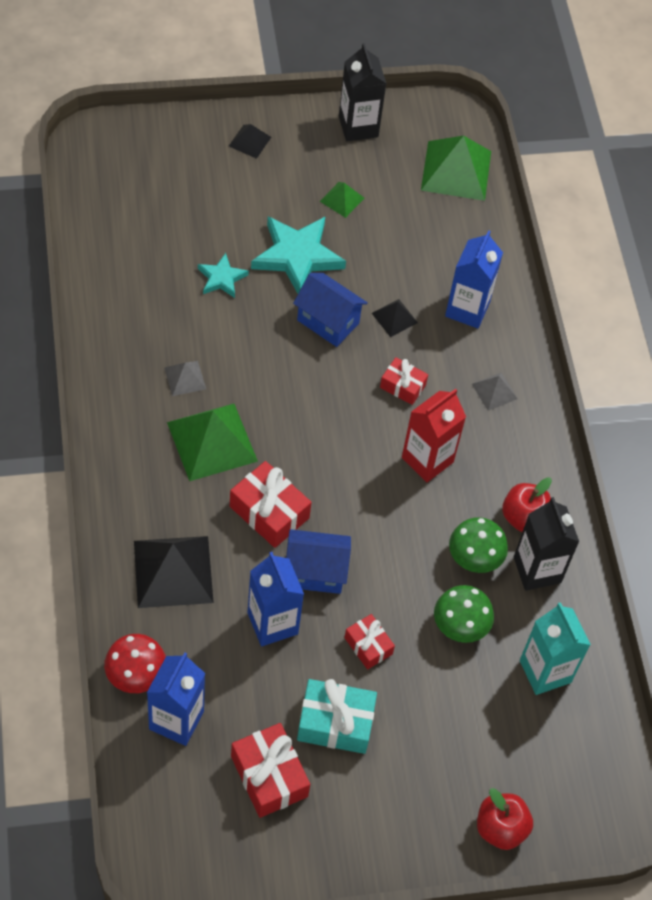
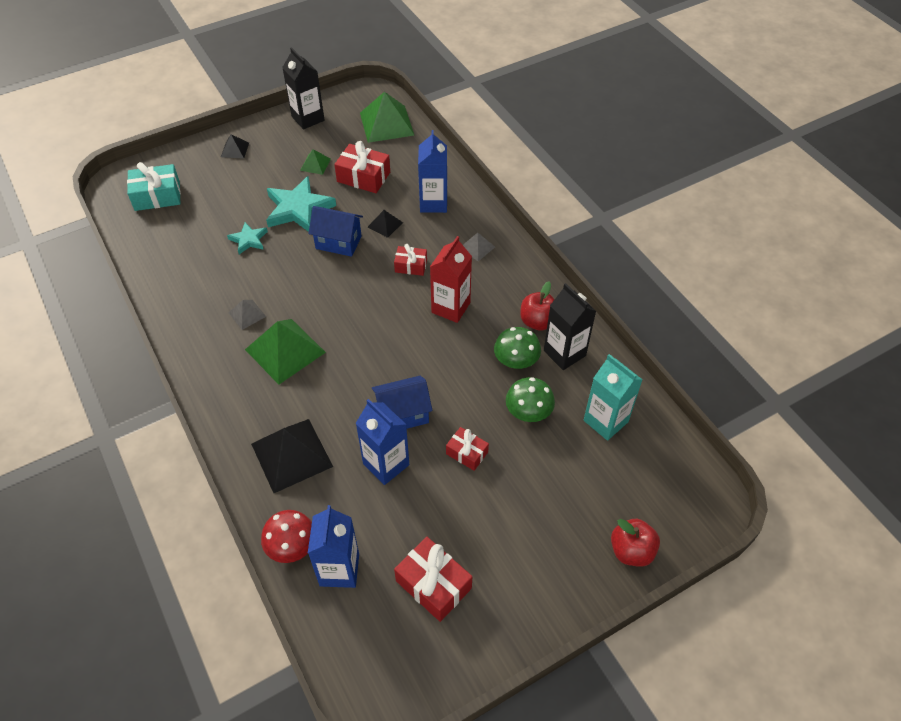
camera: 15 degrees left, 5 degrees down
(269, 512) = (349, 385): red gift -> red gift (363, 177)
(335, 723) = (467, 521): turquoise gift -> turquoise gift (157, 196)

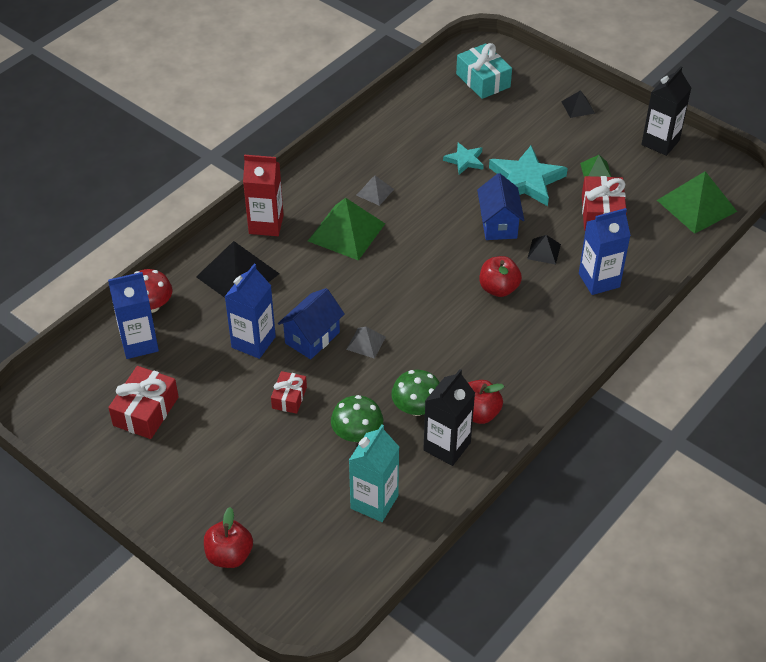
camera: 70 degrees right, 5 degrees down
(403, 414) = (312, 338): blue house -> blue house turned 75 degrees clockwise
(411, 266) = (498, 288): red gift -> red apple
(451, 307) = (460, 336): red carton -> red carton (266, 224)
(477, 247) = (555, 334): grey pyramid -> grey pyramid (366, 343)

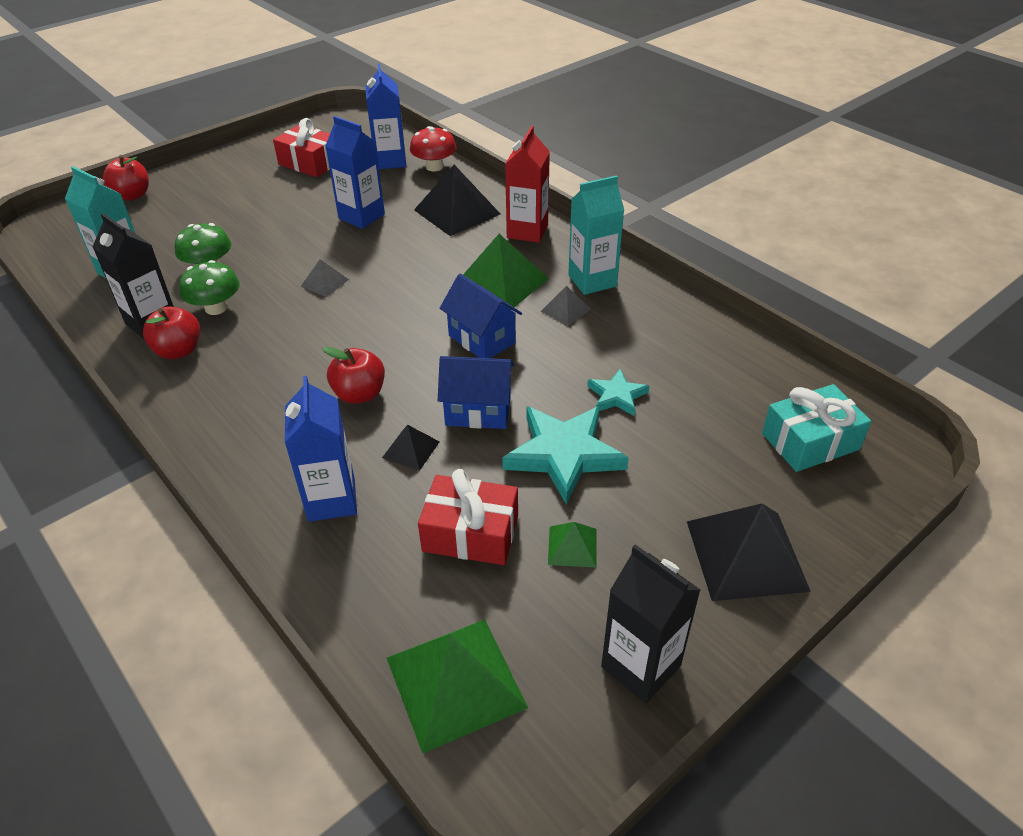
camera: 100 degrees right, 5 degrees down
(289, 398) = (280, 232): red gift -> none
(312, 338) = (349, 250): blue house -> blue house (482, 339)
(334, 180) = (592, 281): none -> turquoise carton
(578, 107) = (746, 555): black pyramid -> black pyramid, size x2.02

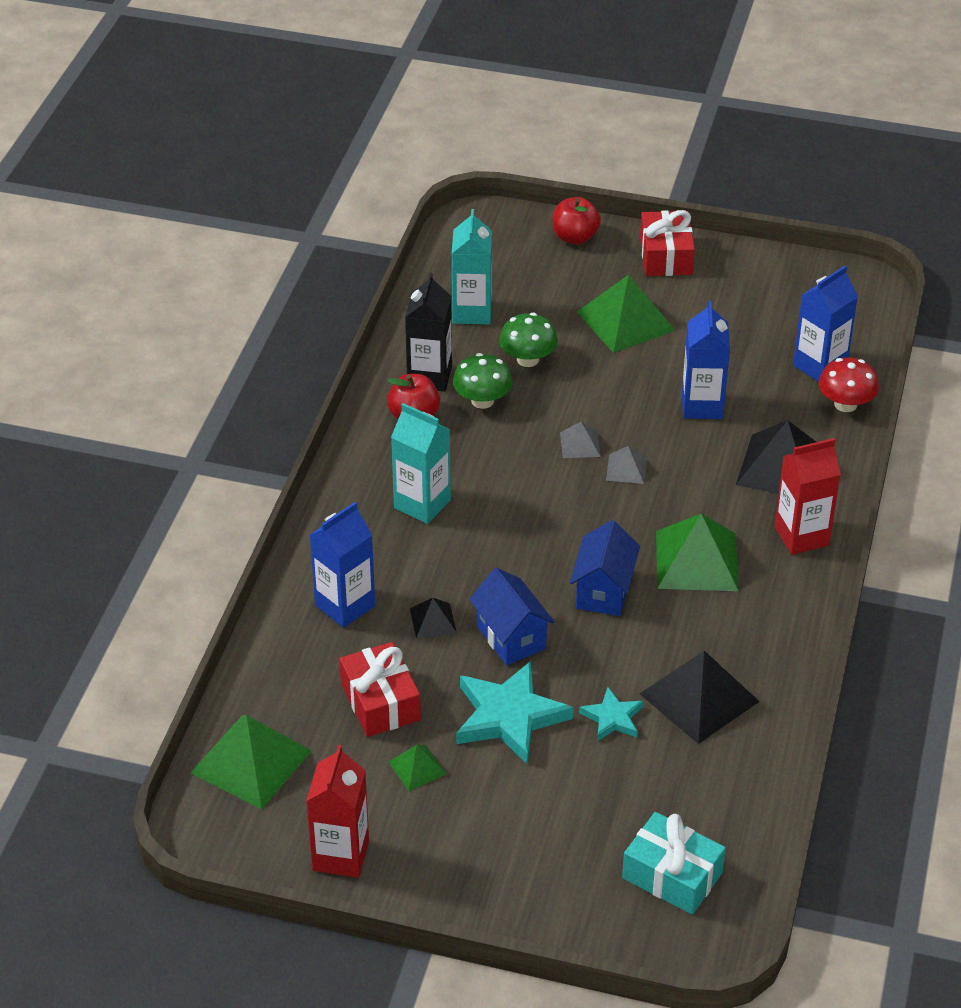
camera: 55 degrees right, 0 degrees up
(241, 211) = (625, 321): none -> green pyramid
(310, 163) = (753, 313): red gift -> red gift (666, 256)
(359, 394) = (464, 554): red apple -> none
(565, 310) = (701, 626): grey pyramid -> grey pyramid (626, 469)
(592, 281) = (766, 624): turquoise carton -> turquoise carton (422, 504)
(640, 666) = (340, 855): black carton -> red carton
(746, 555) = (496, 877): black pyramid -> black pyramid (699, 697)

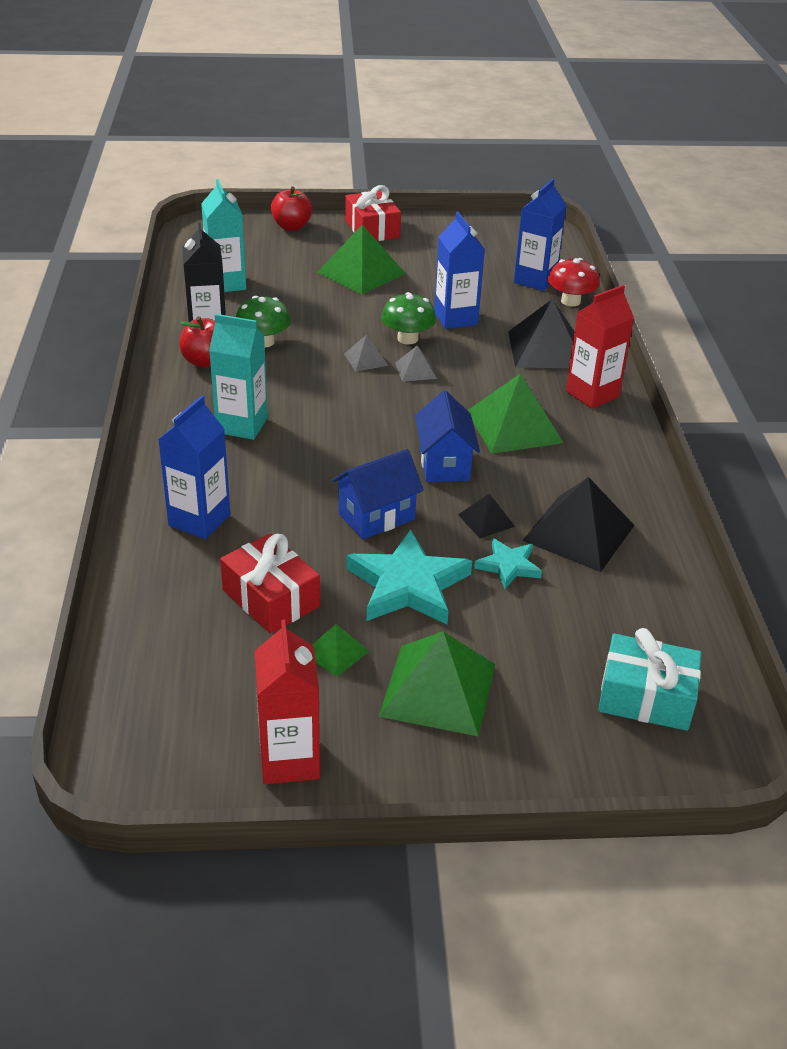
camera: 20 degrees left, 5 degrees down
(251, 761) = (151, 685): green pyramid -> green pyramid (438, 689)
(433, 620) = (293, 516): black pyramid -> black pyramid (486, 520)
(511, 637) = (376, 517): blue house -> blue house turned 75 degrees counterclockwise
(528, 359) = (290, 308): green mushroom -> green mushroom (407, 339)

